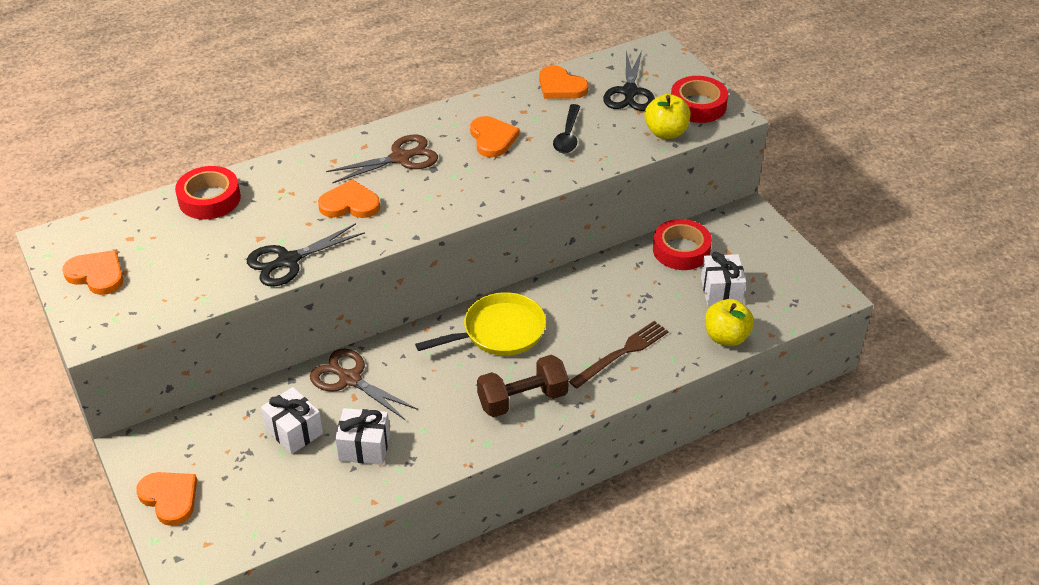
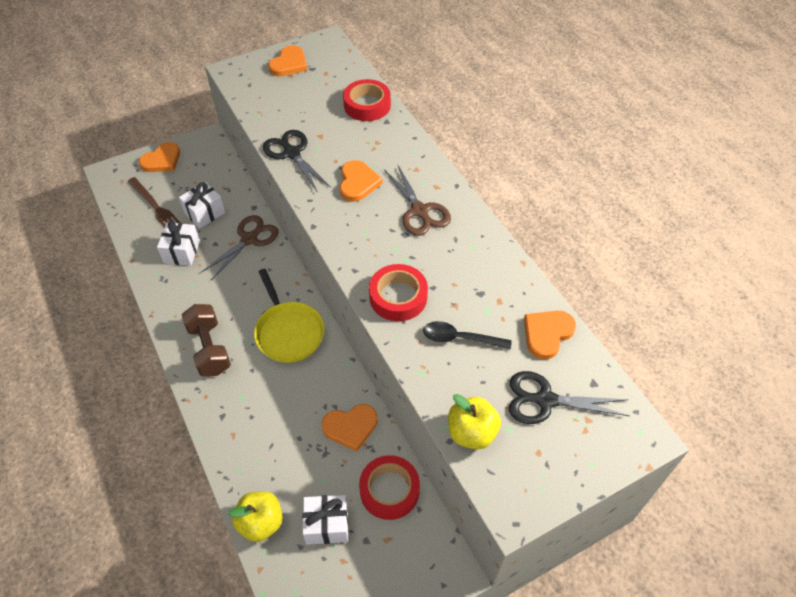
camera: 90 degrees right, 10 degrees up
(492, 139) = (451, 276): orange heart -> orange heart (350, 427)
(621, 353) = (251, 426): brown fork -> brown fork (155, 207)
(698, 105) = (527, 472): red tape -> red tape (398, 297)

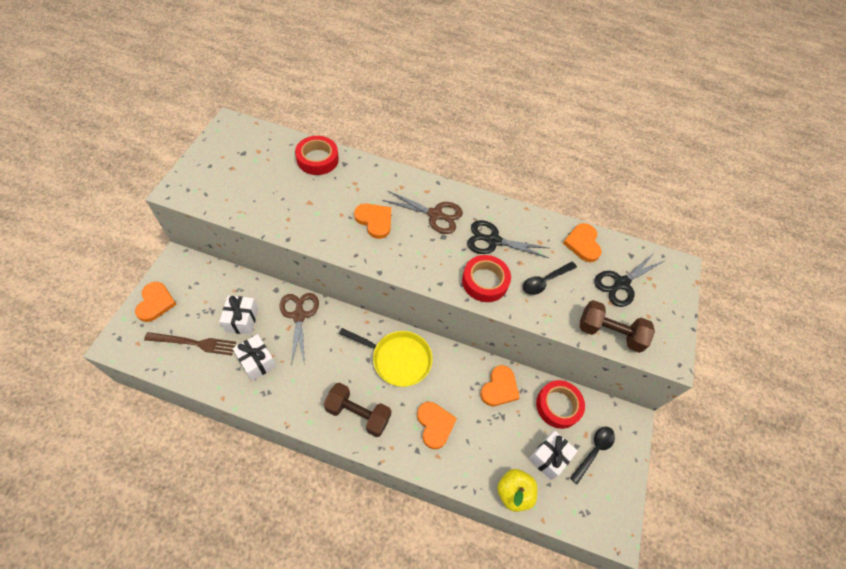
camera: 50 degrees left, 5 degrees up
(289, 64) = (220, 159): orange heart -> orange heart (435, 425)
(292, 153) = (303, 228): black scissors -> black scissors (493, 241)
(378, 560) = (594, 451): none -> black spoon
(471, 433) = (609, 333): yellow apple -> brown dumbbell

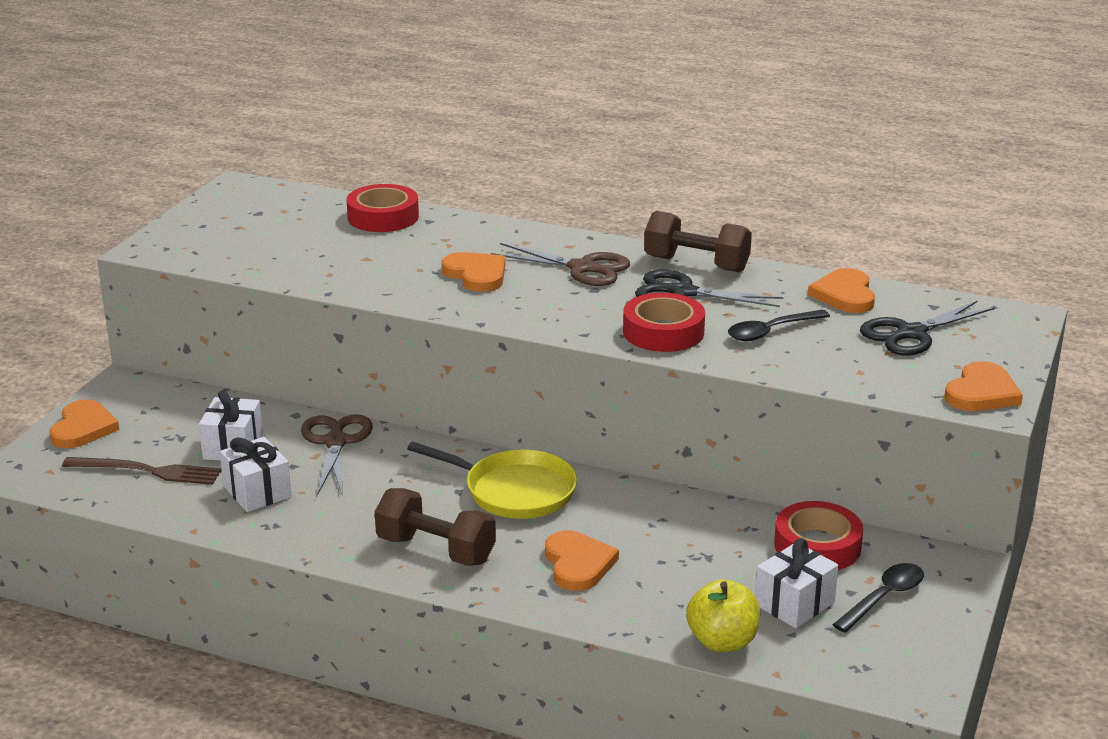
camera: 10 degrees right, 30 degrees down
(499, 388) = (704, 524): orange heart -> orange heart (981, 392)
(609, 333) = (882, 381): brown dumbbell -> brown dumbbell (696, 264)

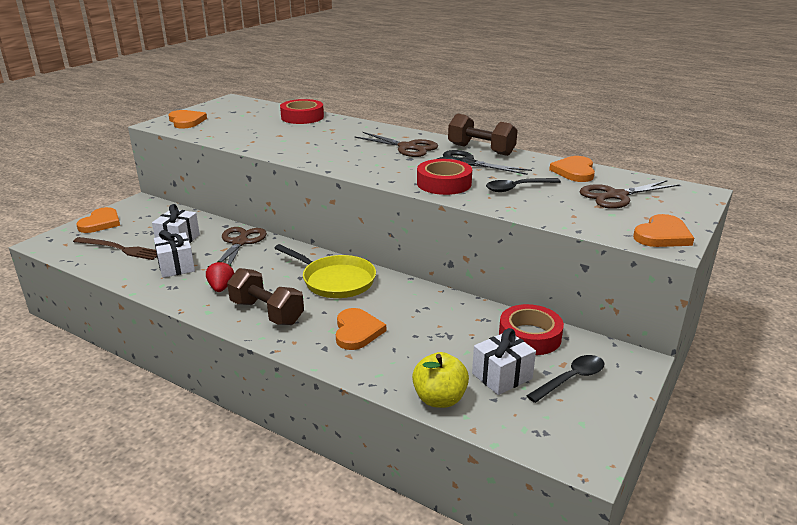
camera: 10 degrees right, 0 degrees up
(347, 519) = (221, 288): none -> red strawberry
(476, 275) = (340, 147): orange heart -> orange heart (186, 121)
(911, 333) = (616, 196): black scissors -> brown scissors

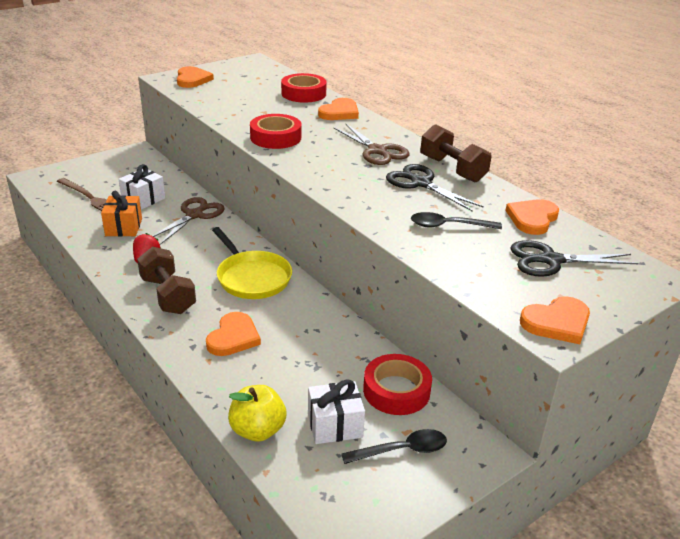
camera: 20 degrees right, 5 degrees up
(101, 223) = (91, 167): orange heart -> orange heart (339, 112)
(176, 266) = (124, 227): white gift -> orange gift
(444, 183) = (376, 203): red tape -> red tape (275, 137)
(616, 196) = (551, 260): brown scissors -> black scissors

